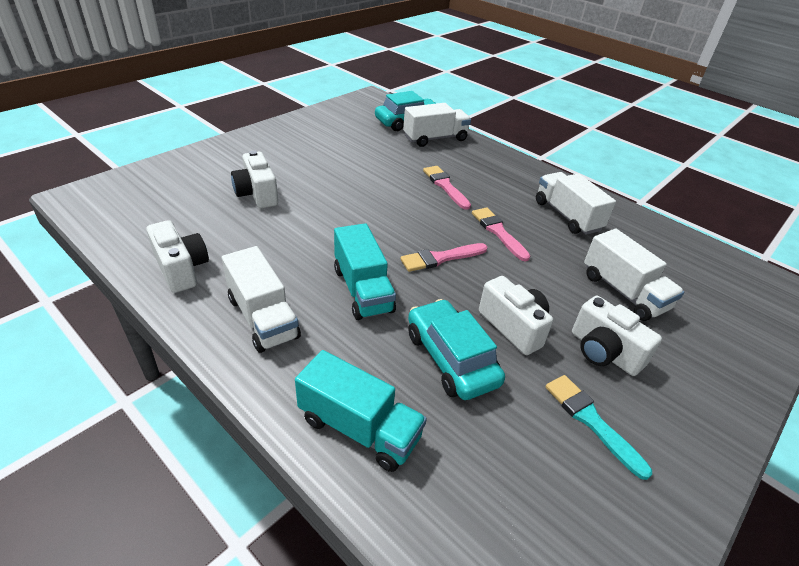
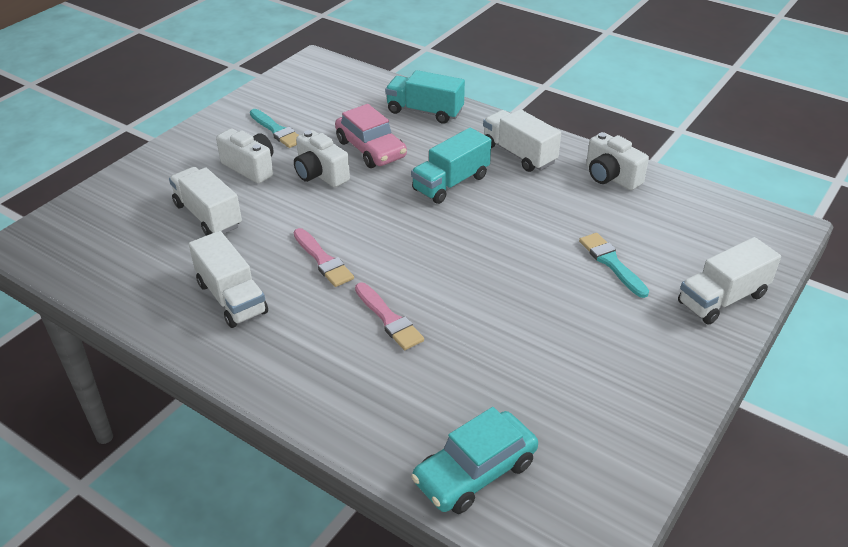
camera: 175 degrees right, 0 degrees up
(257, 194) = (611, 263): white camera -> turquoise brush
(363, 290) = (451, 183): turquoise truck -> turquoise truck turned 105 degrees counterclockwise
(435, 138) = (416, 429): white truck -> white truck (722, 299)
(440, 258) = (385, 221): pink brush -> none
(451, 358) = (371, 149): turquoise car -> pink car

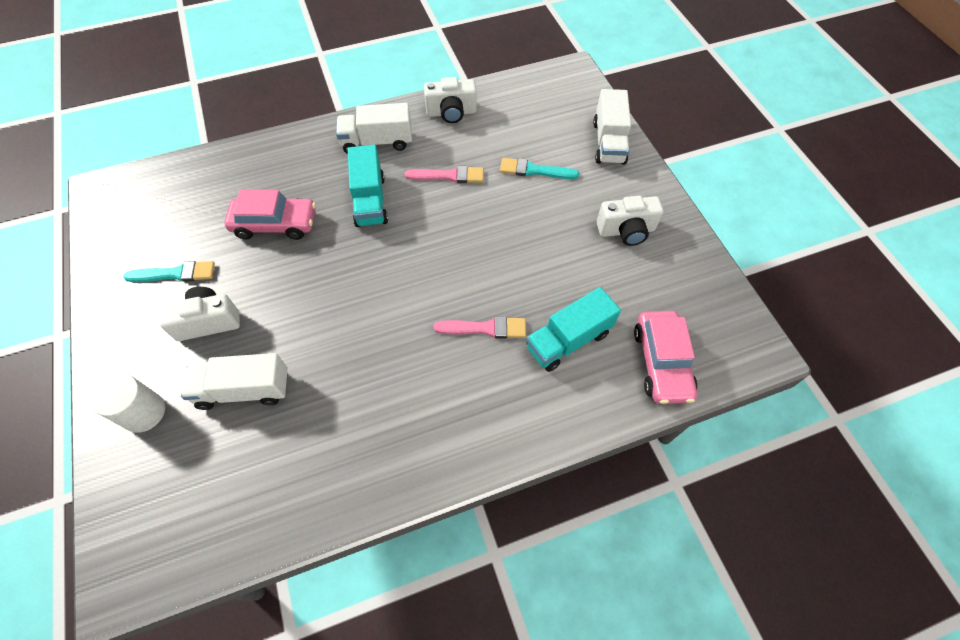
camera: 55 degrees left, 20 degrees up
(152, 181) = (144, 412): none -> white cylinder
(231, 298) = (371, 425): white truck -> none
(320, 174) = (272, 276): white camera -> white camera (626, 231)
(323, 260) = (383, 334): pink brush -> pink brush (449, 176)
(425, 111) = (264, 161): turquoise truck -> turquoise truck (568, 340)
(475, 472) = (661, 362): turquoise car -> pink car

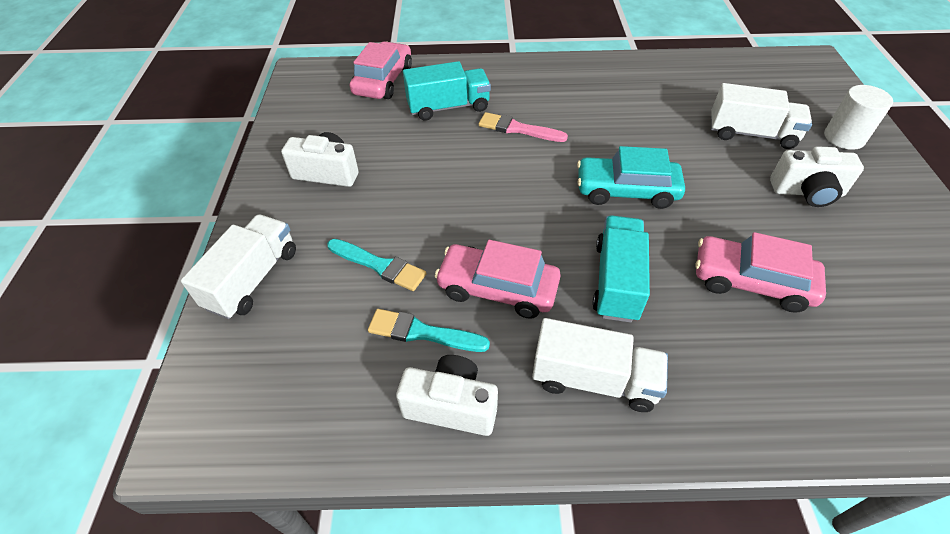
camera: 160 degrees left, 10 degrees down
(175, 274) = (871, 250): turquoise brush -> turquoise brush (422, 332)
(369, 280) = (626, 191): none -> turquoise car
(449, 176) = (497, 288): pink brush -> pink car

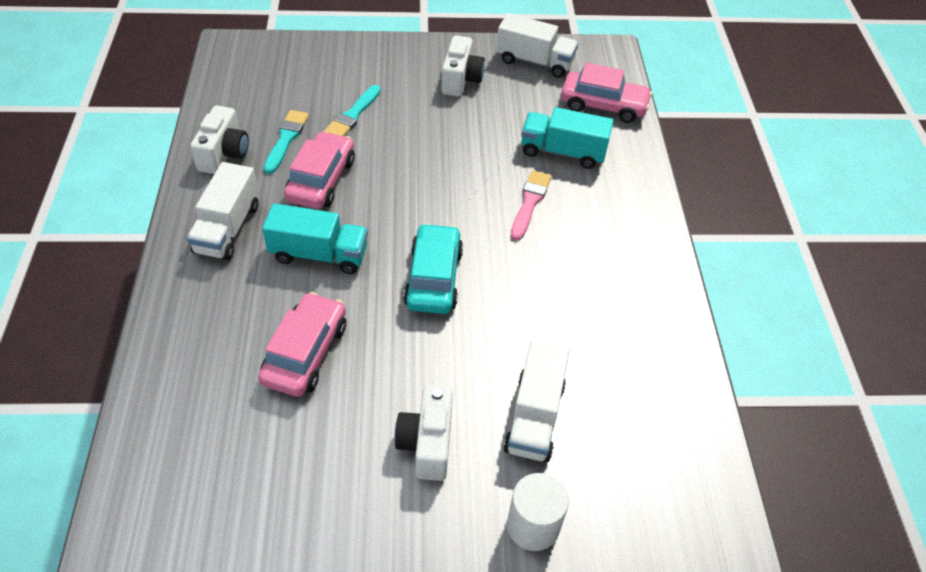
camera: 85 degrees right, 0 degrees up
(253, 279) = (347, 55): white truck -> white truck (534, 62)
(448, 107) = (563, 152): turquoise truck -> turquoise truck turned 120 degrees clockwise

